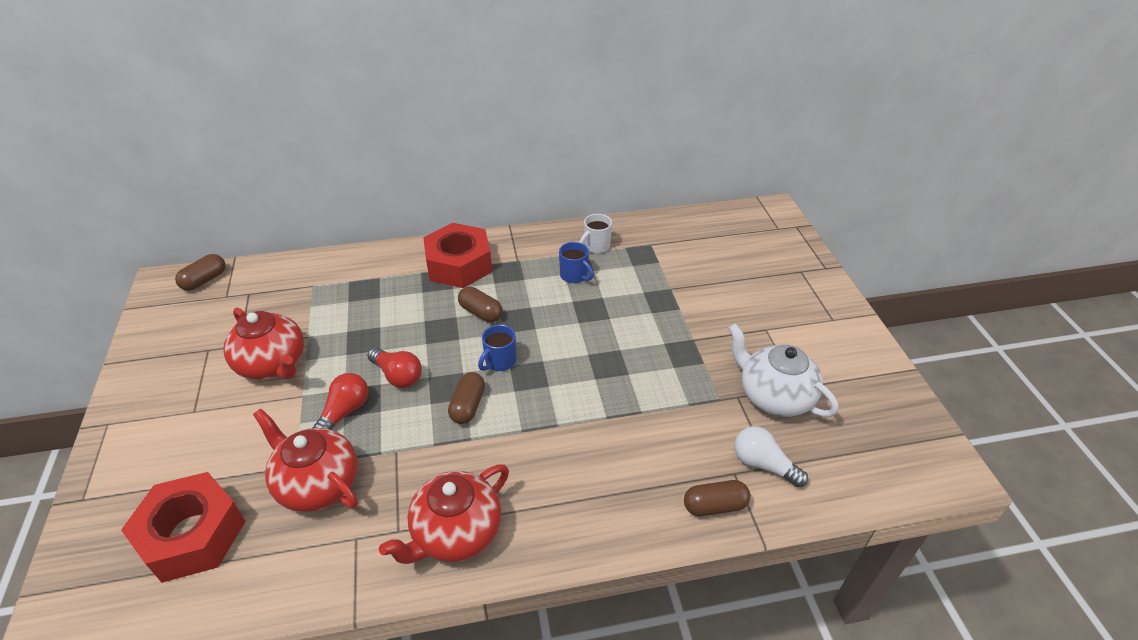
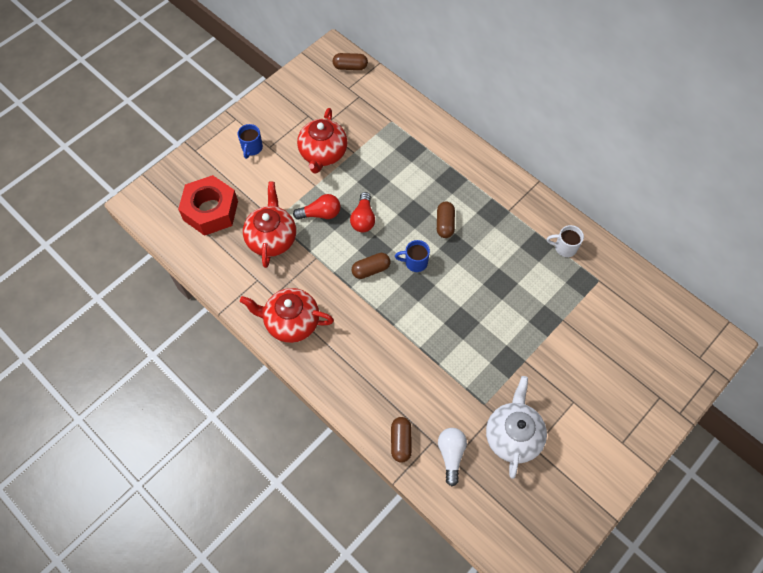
camera: 55 degrees right, 20 degrees up
(459, 265) = (475, 181): red nut -> none
(574, 276) = (523, 254): blue mug -> blue mug (252, 148)
(714, 506) = (401, 442): brown capsule -> brown capsule turned 45 degrees clockwise

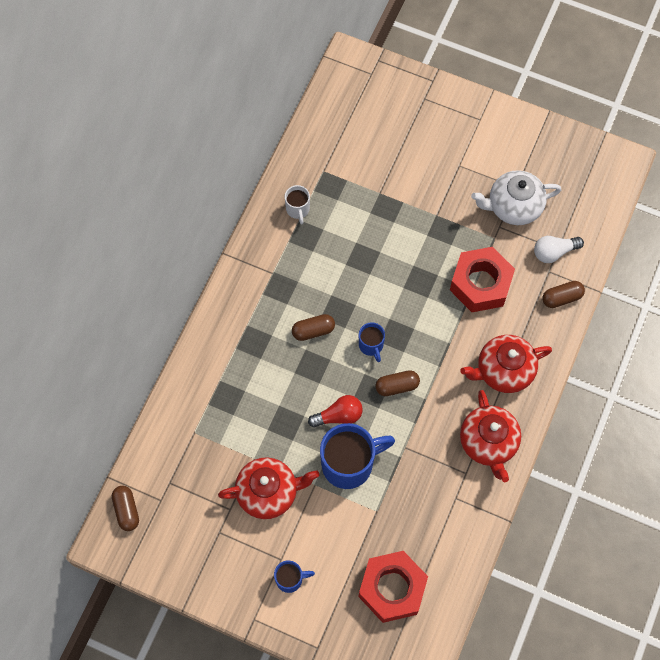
camera: 110 degrees left, 5 degrees up
(272, 238) = (401, 504): red teapot -> red teapot (503, 371)
(320, 214) = (349, 464): red light bulb -> blue mug
(371, 269) = (397, 386): brown capsule -> brown capsule turned 60 degrees counterclockwise
(441, 373) = (480, 284): none -> red nut

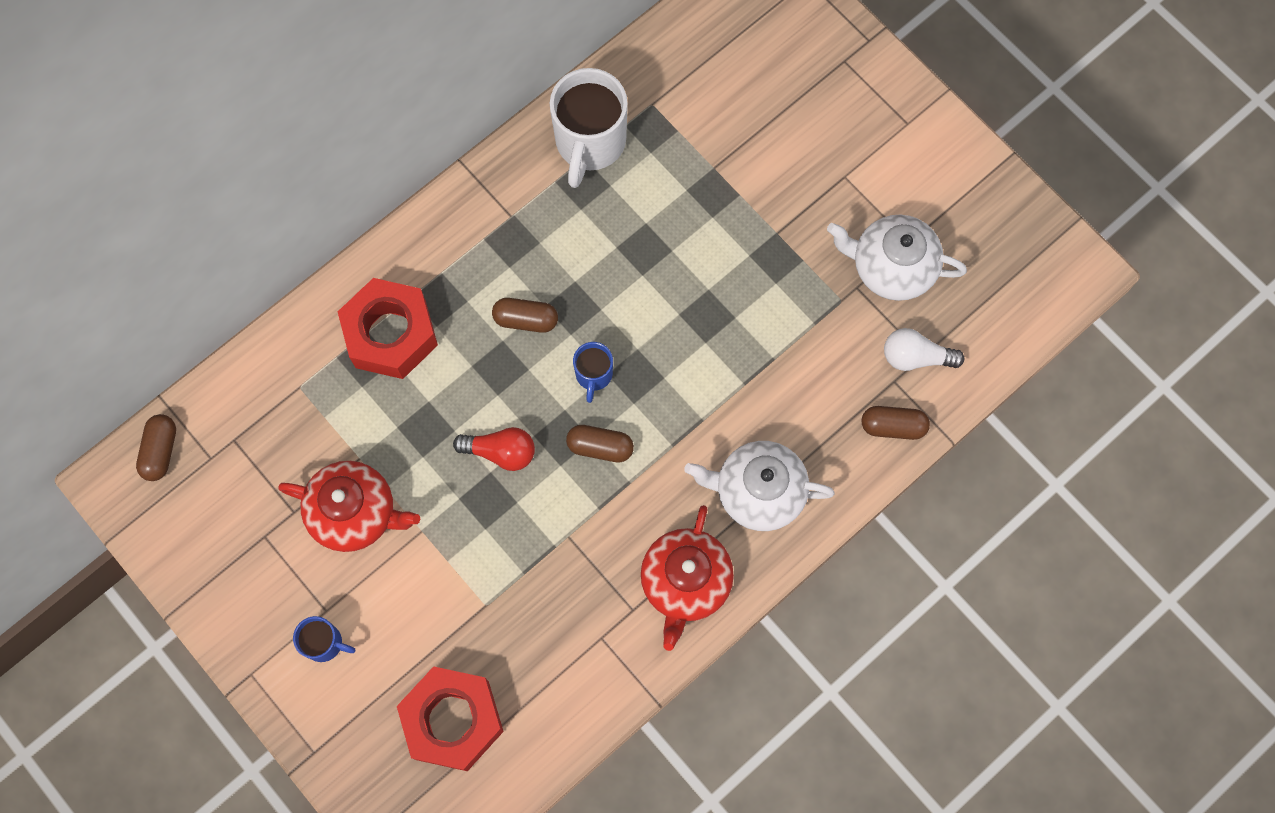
camera: 25 degrees right, 5 degrees up
(298, 210) = (589, 143): white mug -> white mug, size x1.98
(349, 464) = (482, 524): blue mug -> none
(480, 284) = (788, 356): red nut -> red nut (390, 334)
(503, 371) = (758, 492): red teapot -> white teapot

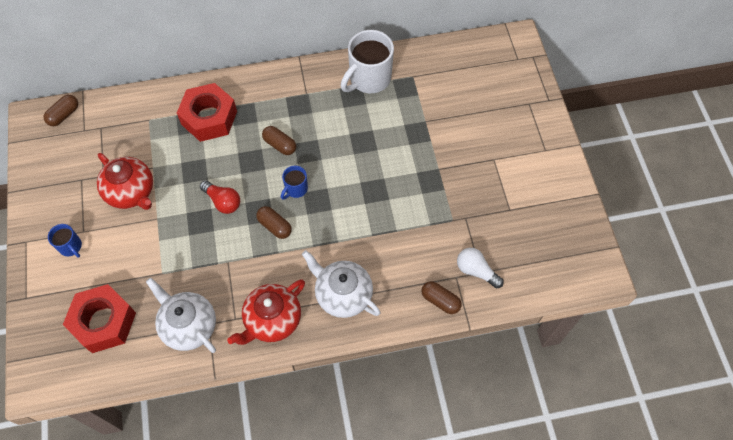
camera: 30 degrees right, 10 degrees down
(891, 267) = (491, 217): white teapot -> white teapot (189, 326)

